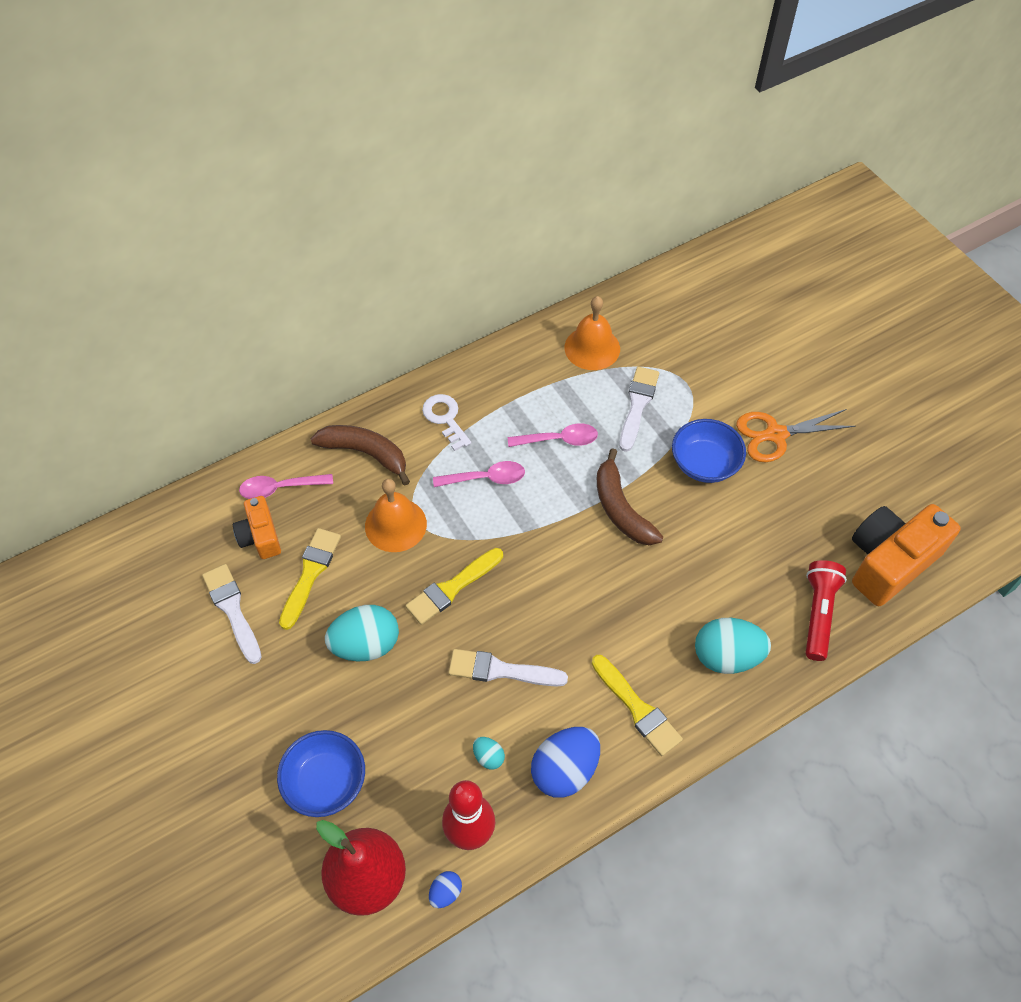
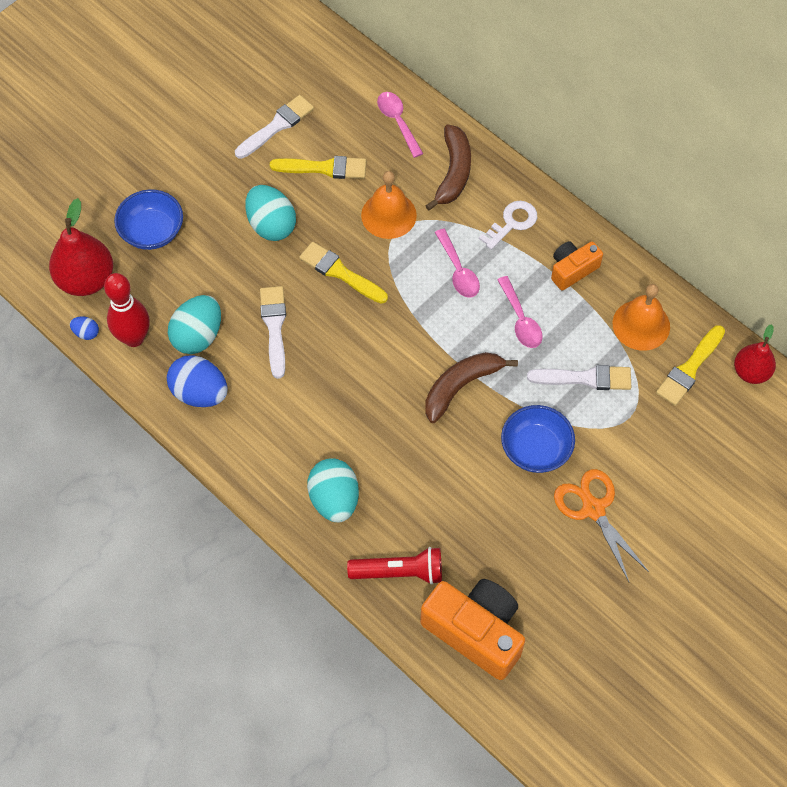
camera: 75 degrees right, 5 degrees up
(260, 536) = (348, 123): orange camera -> orange camera (572, 270)
(488, 757) = (198, 336): turquoise egg -> turquoise egg, size x2.13
(637, 708) = (267, 436): yellow brush -> yellow brush (689, 368)
(662, 284) = (751, 372): none -> red pear

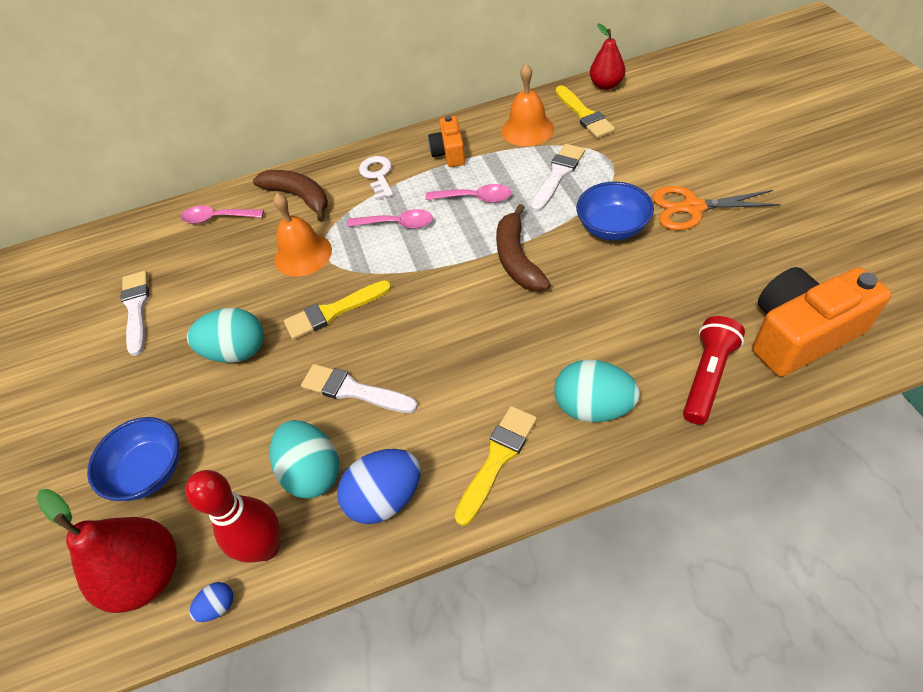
camera: 55 degrees left, 10 degrees down
(324, 168) = (214, 286): yellow brush -> yellow brush (497, 459)

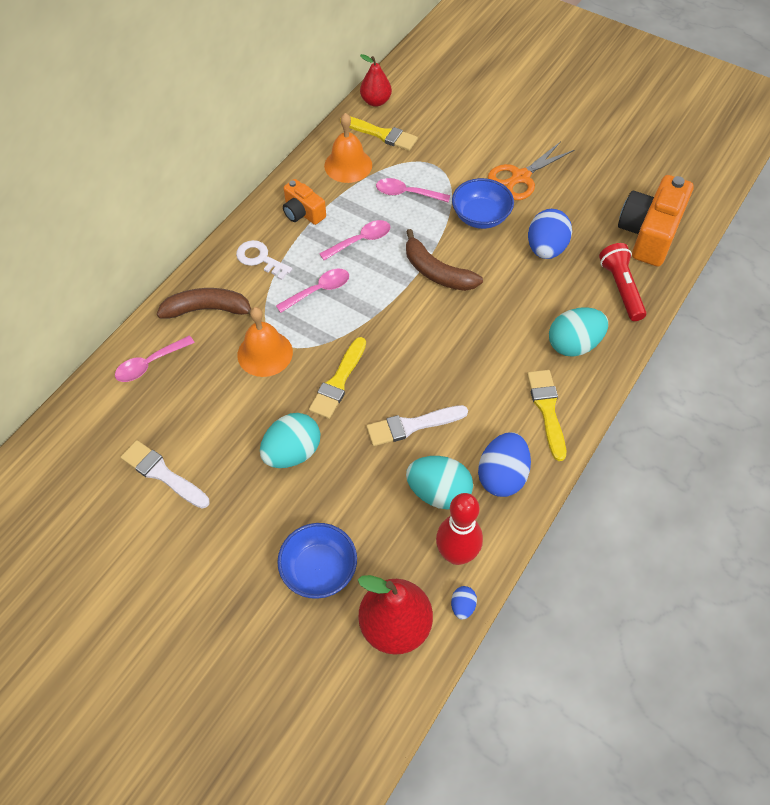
camera: 45 degrees left, 5 degrees up
(558, 175) = (407, 193): white brush -> pink spoon
(654, 291) = (546, 249): none -> blue egg

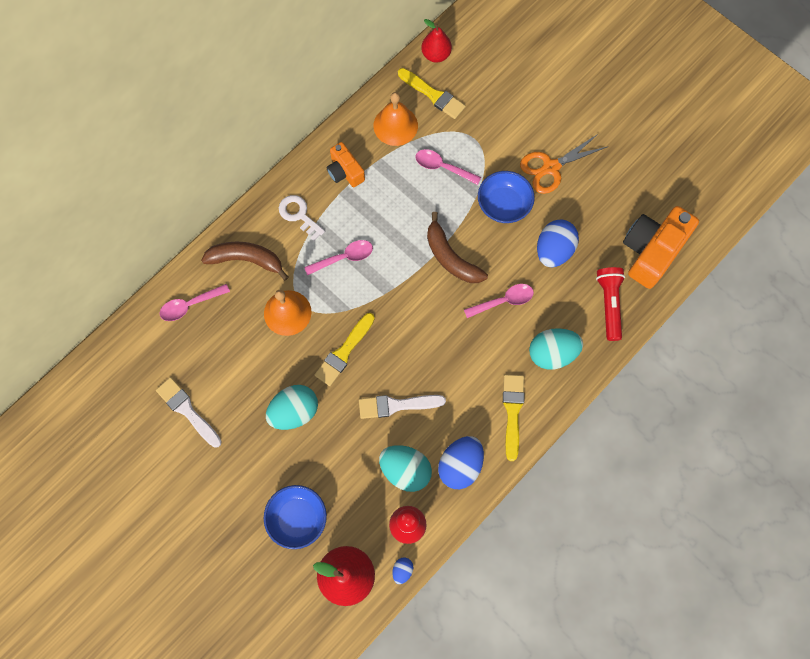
camera: 10 degrees right, 15 degrees up
(360, 240) = (390, 211): pink spoon -> pink spoon (503, 301)

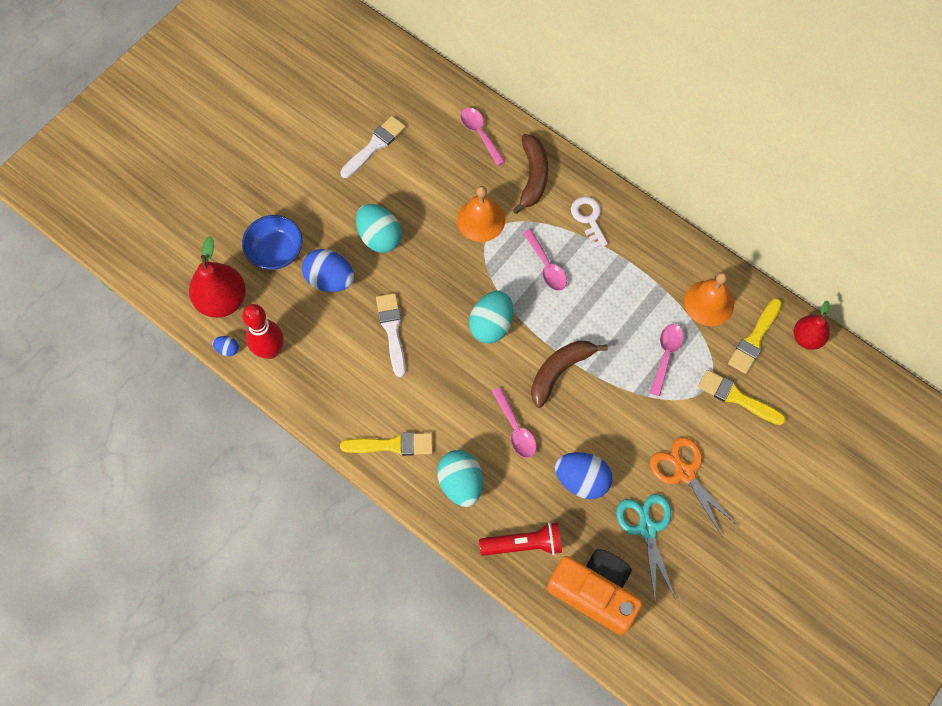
camera: 85 degrees right, 5 degrees down
(299, 215) = (588, 219): white key -> white key turned 60 degrees counterclockwise
(344, 352) = (444, 276): yellow brush -> yellow brush (736, 397)
(345, 171) = (645, 257): orange camera -> none
(405, 470) = (326, 344): turquoise egg -> turquoise egg (491, 325)
(460, 465) = (333, 396): blue egg -> blue egg (330, 280)
(503, 205) = (629, 423): blue bowl -> none
(598, 203) = (647, 528): none -> turquoise scissors

